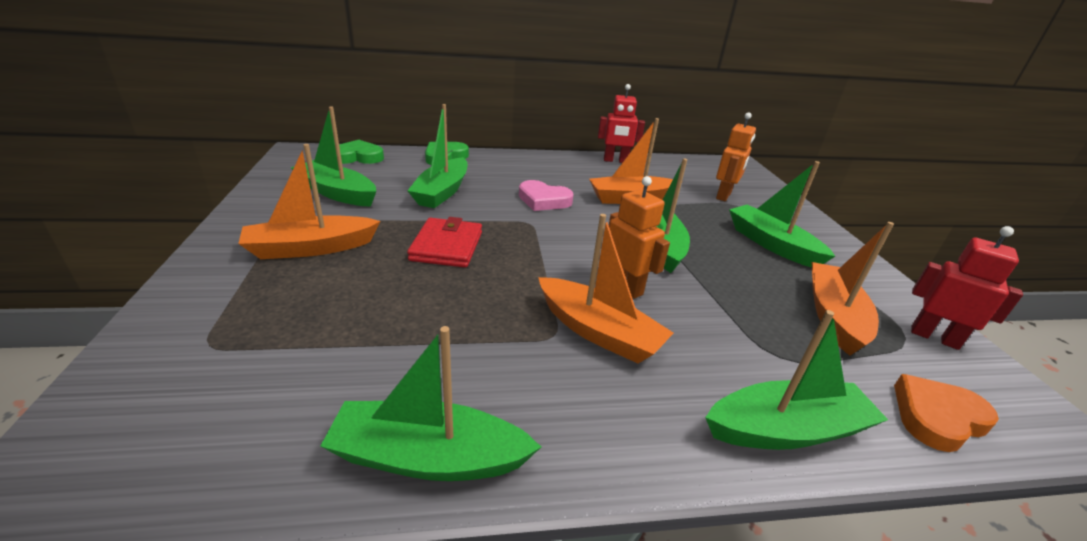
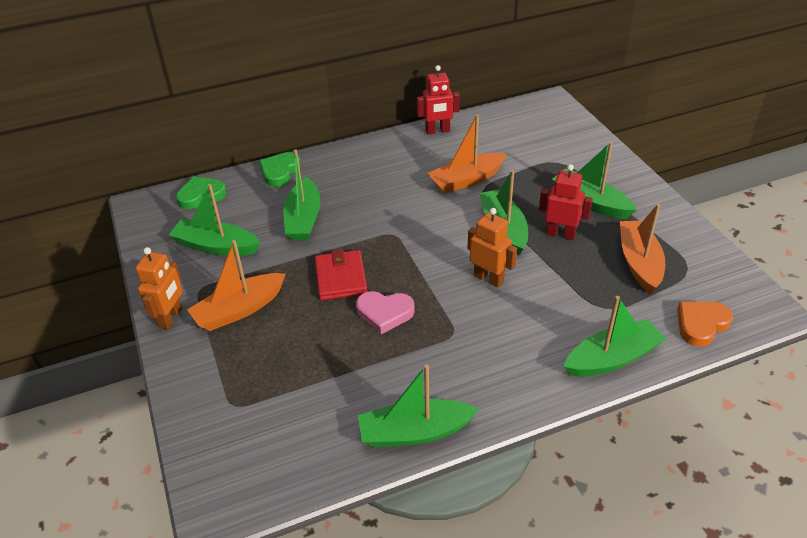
camera: 10 degrees left, 10 degrees up
(543, 200) = (393, 204): pink heart -> pink heart (384, 313)
(598, 332) = (482, 322): orange boat -> none
(724, 196) = (544, 153): orange robot -> orange robot (171, 318)
(934, 337) = (707, 262): red robot -> red robot (560, 234)

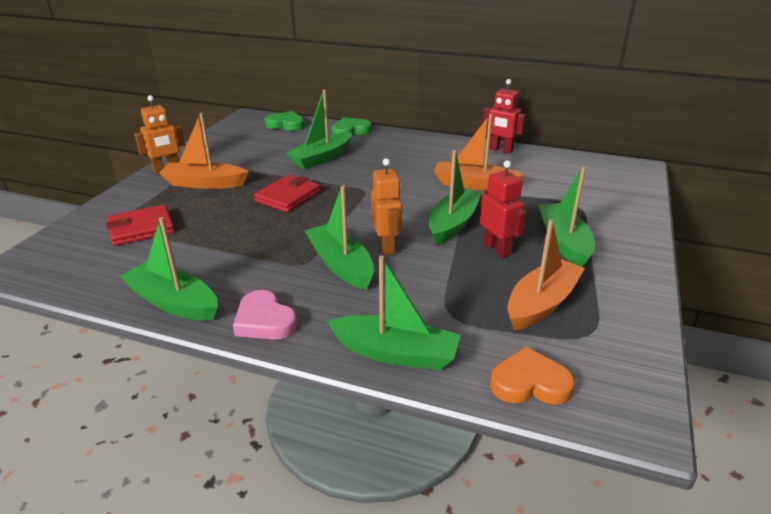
camera: 40 degrees right, 10 degrees down
(216, 246) = (249, 150): green boat -> green boat (340, 265)
(265, 391) = (141, 228): none -> red wallet
(384, 313) = (279, 228): pink heart -> pink heart (264, 321)

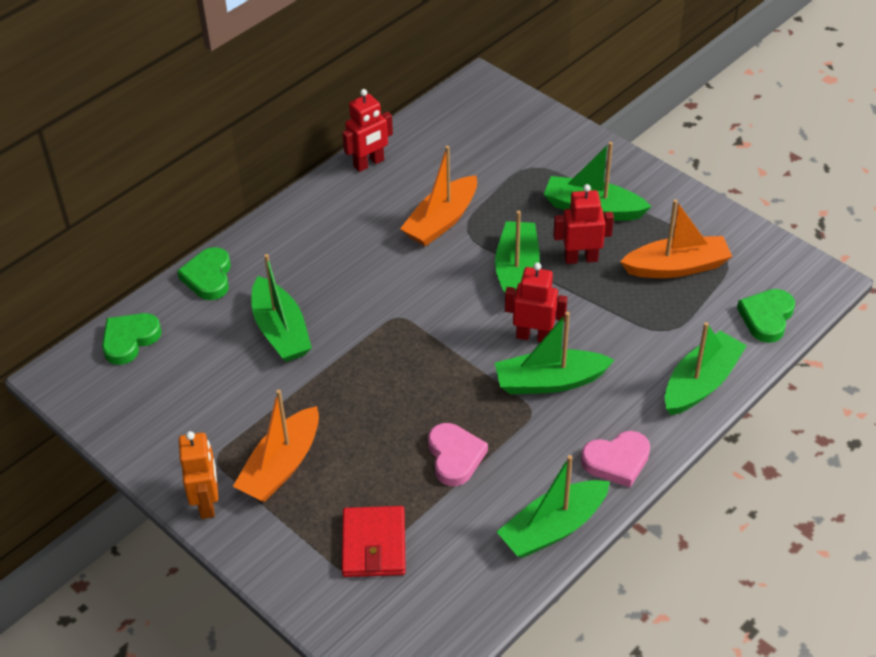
camera: 65 degrees left, 15 degrees up
(237, 241) = (455, 457): none -> pink heart
(288, 197) = (372, 389): red wallet -> none
(387, 247) = (533, 336): orange robot -> red robot
(453, 224) = (517, 271): green boat -> green boat turned 45 degrees clockwise
(530, 383) = (766, 317): orange heart -> green heart
(542, 303) = (677, 267): orange boat -> orange boat turned 105 degrees clockwise

